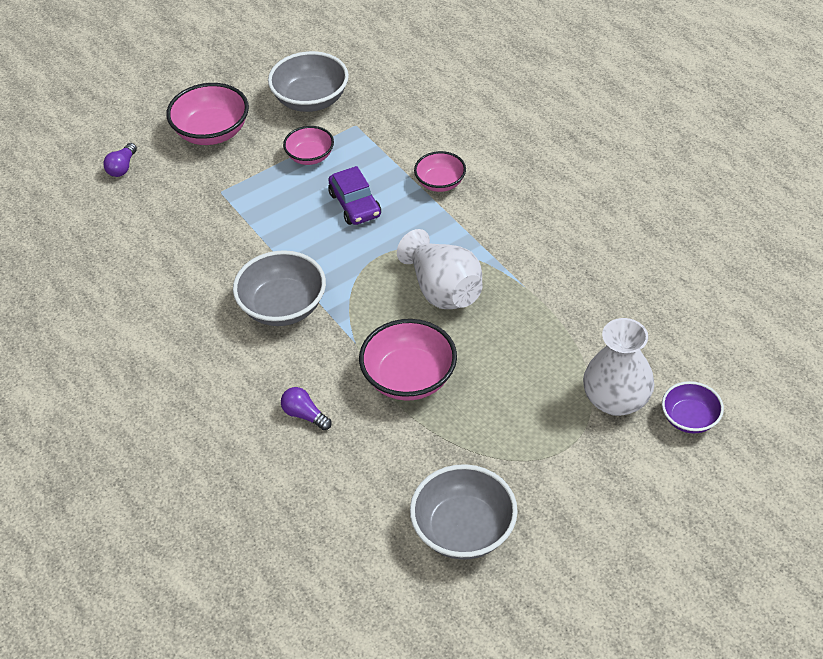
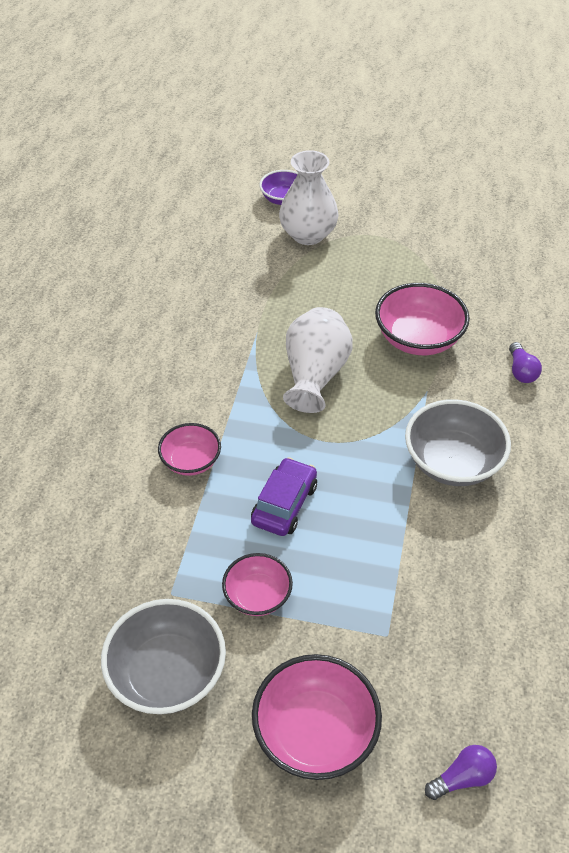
camera: 135 degrees left, 0 degrees up
(463, 530) = (489, 243): grey bowl -> none

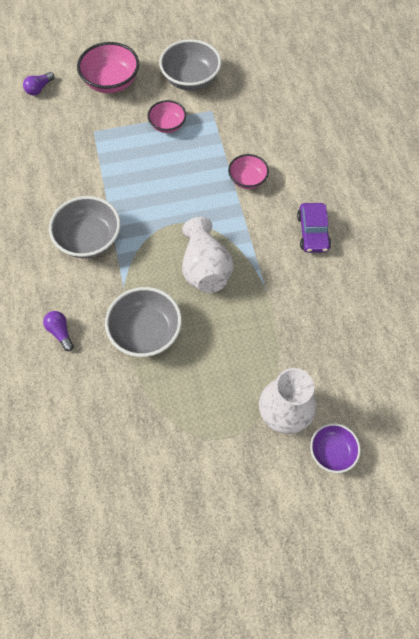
camera: 155 degrees right, 15 degrees up
(284, 504) = (179, 175): purple car -> purple car (313, 232)
(418, 339) = (145, 332): pink bowl -> grey bowl

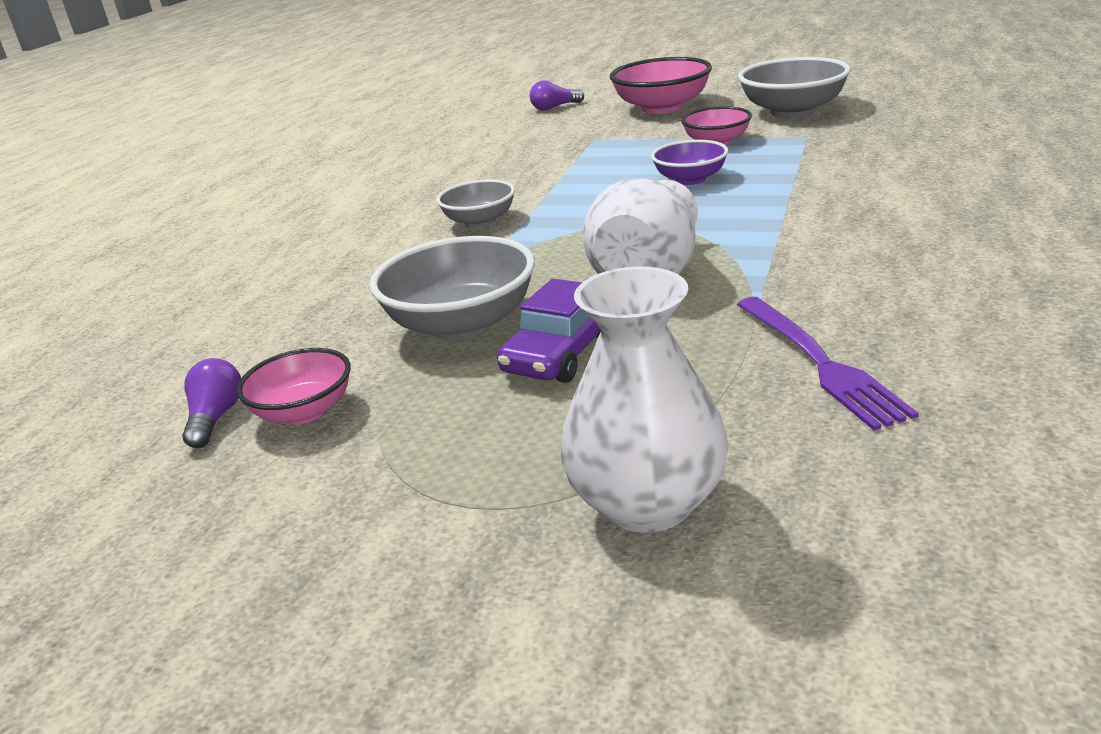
camera: 35 degrees right, 35 degrees down
(60, 332) = (325, 298): purple light bulb -> purple light bulb (216, 418)
(89, 239) = (480, 221): grey bowl -> grey bowl, size x0.61
(247, 179) = (819, 198): pink bowl -> pink bowl (304, 411)
(303, 313) = (820, 363): none -> purple fork
(313, 232) = (922, 266): purple car -> purple car (561, 354)
(332, 451) = (724, 621): purple bowl -> purple bowl (690, 179)

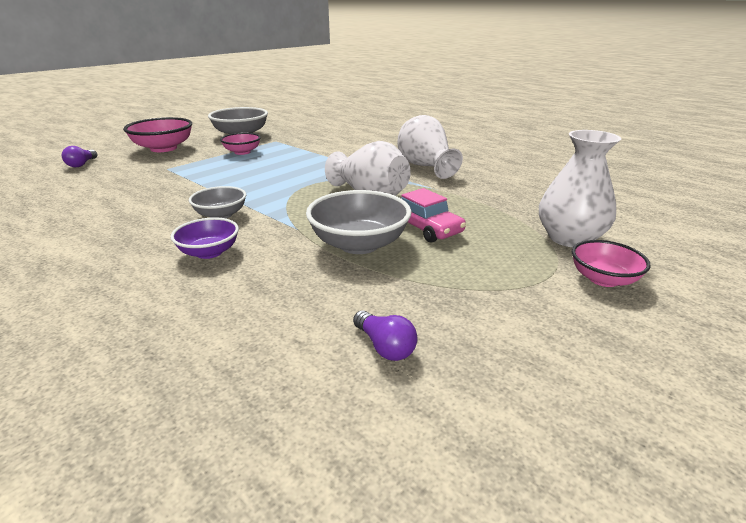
camera: 70 degrees left, 0 degrees up
(216, 418) = (385, 347): purple light bulb -> purple light bulb turned 150 degrees counterclockwise
(304, 411) = (412, 309): pink bowl -> pink bowl (603, 279)
(561, 354) = (427, 228): purple car -> pink car
(690, 179) = (276, 166): purple bowl -> purple bowl (209, 252)
(820, 363) = (488, 190): purple fork -> none
(866, 271) = (425, 167): none -> white vase

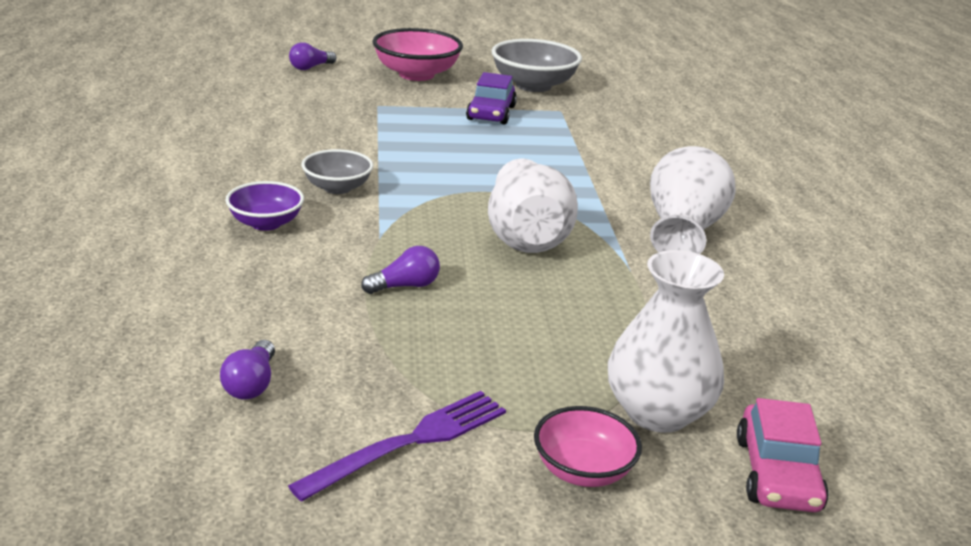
camera: 40 degrees right, 0 degrees up
(242, 152) = (491, 113): pink bowl -> purple car
(359, 244) = (405, 286): grey bowl -> purple light bulb
(427, 228) = (509, 307): pink car -> pink car (777, 474)
(523, 318) = (410, 442): none -> purple fork

